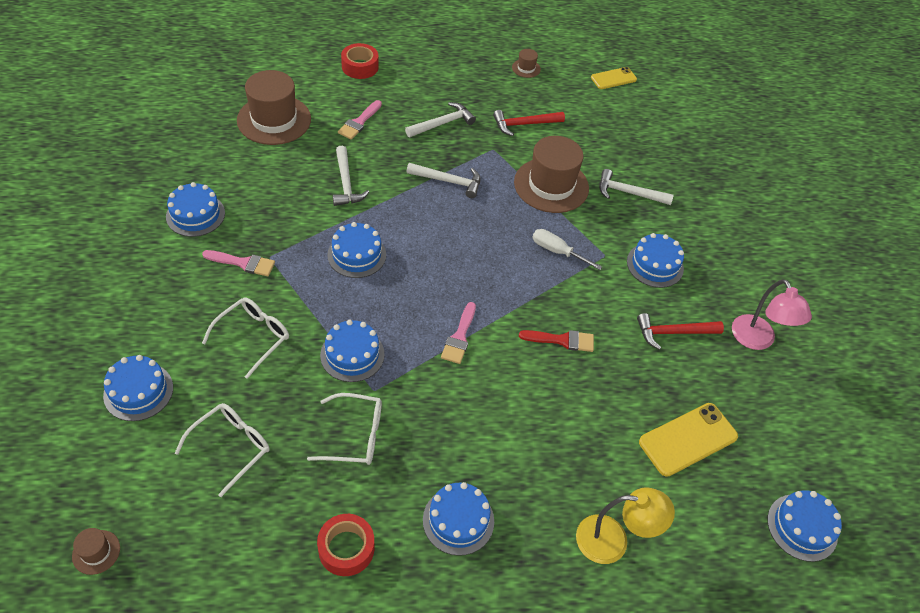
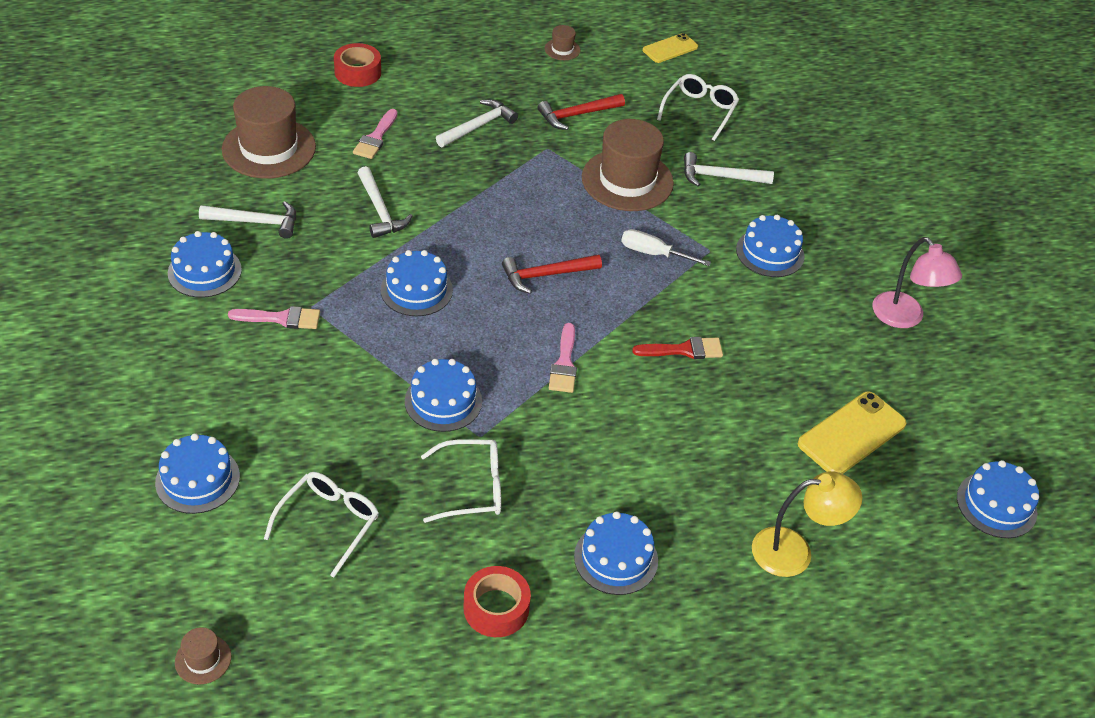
camera: 10 degrees left, 5 degrees down
(253, 337) = (318, 399): white glasses -> white glasses (699, 111)
(448, 181) = (504, 192): white hammer -> white hammer (256, 222)
(673, 333) = (808, 323): red hammer -> red hammer (546, 275)

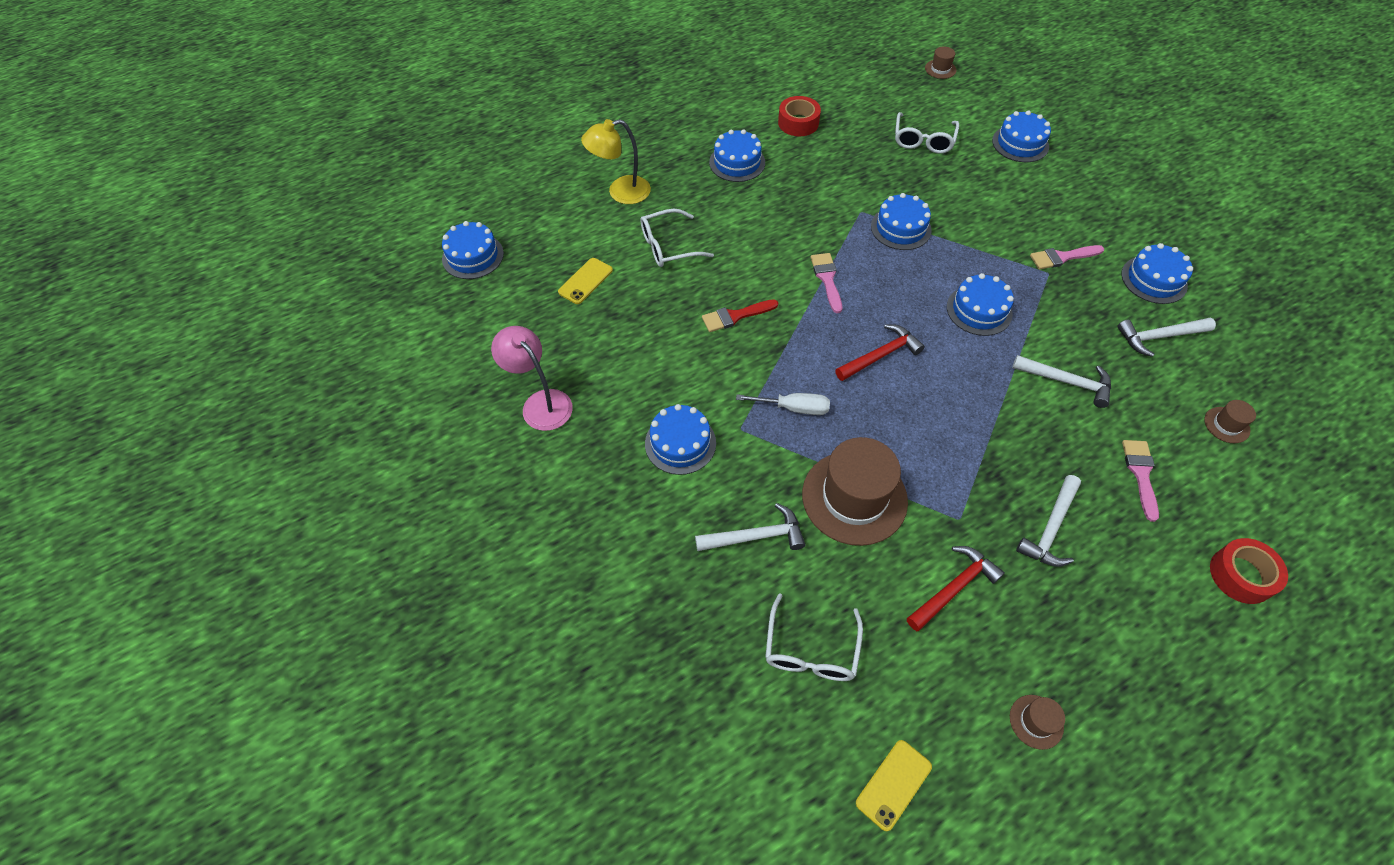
camera: 170 degrees right, 10 degrees up
(269, 148) = (1226, 425): brown hat -> brown hat, size x0.43
(380, 210) = (1067, 382): white hammer -> white hammer turned 150 degrees clockwise
(472, 488) = (847, 179): white glasses -> white glasses (668, 246)
(851, 434) = (585, 281): yellow phone -> yellow phone, size x0.63

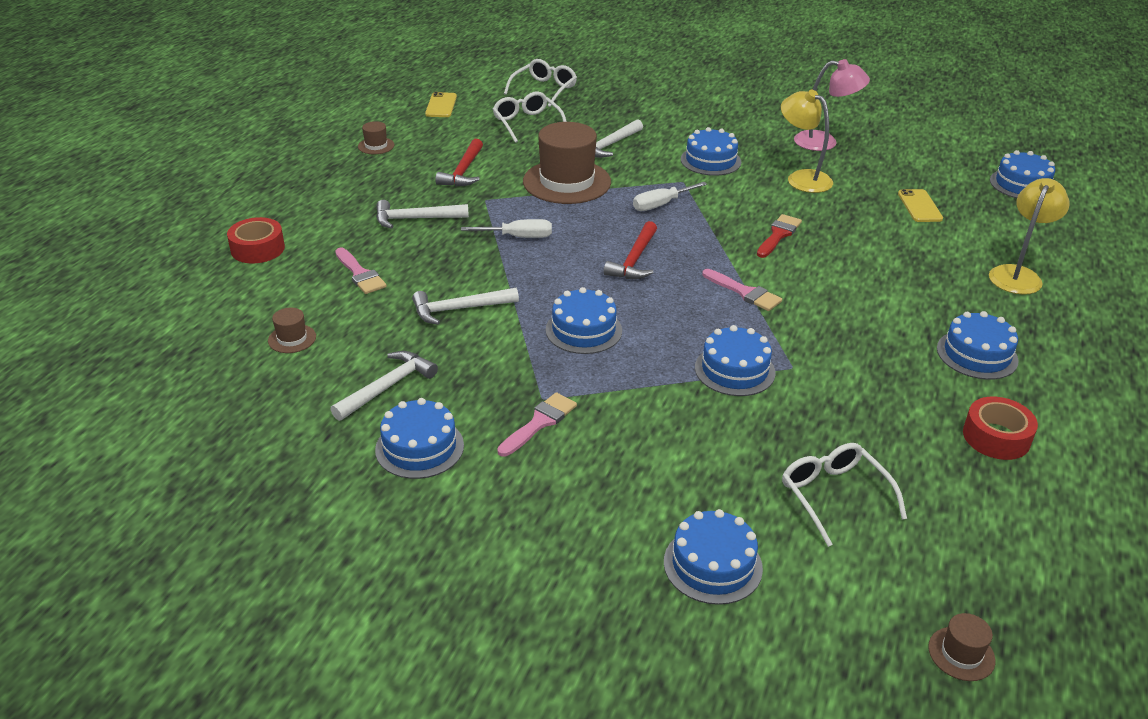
camera: 140 degrees right, 20 degrees down
(630, 367) = (802, 178): none -> yellow lamp
(668, 246) = (905, 255): white glasses -> white glasses (544, 89)
(962, 441) = (518, 237): none -> white screwdriver
(1051, 529) = (415, 219): white hammer -> white hammer turned 90 degrees counterclockwise

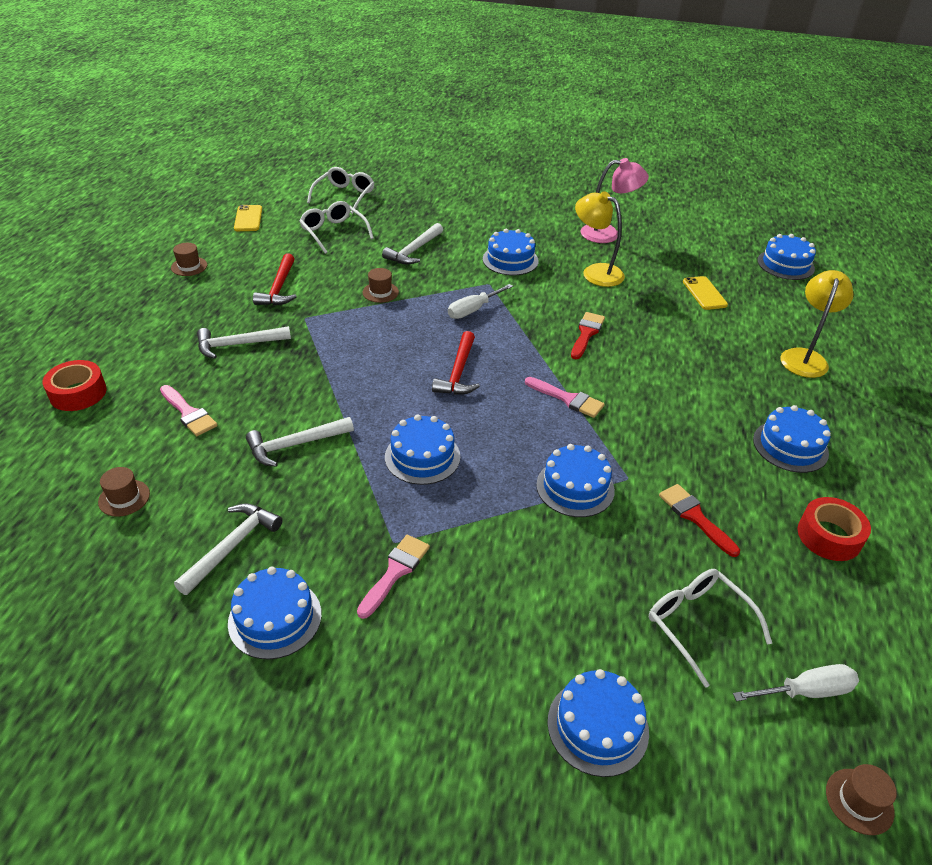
camera: 10 degrees left, 5 degrees up
(518, 237) = (342, 356): white screwdriver -> white screwdriver (805, 691)
(566, 182) = (380, 292): brown hat -> brown hat, size x0.43
(855, 407) = (695, 517): none -> red brush

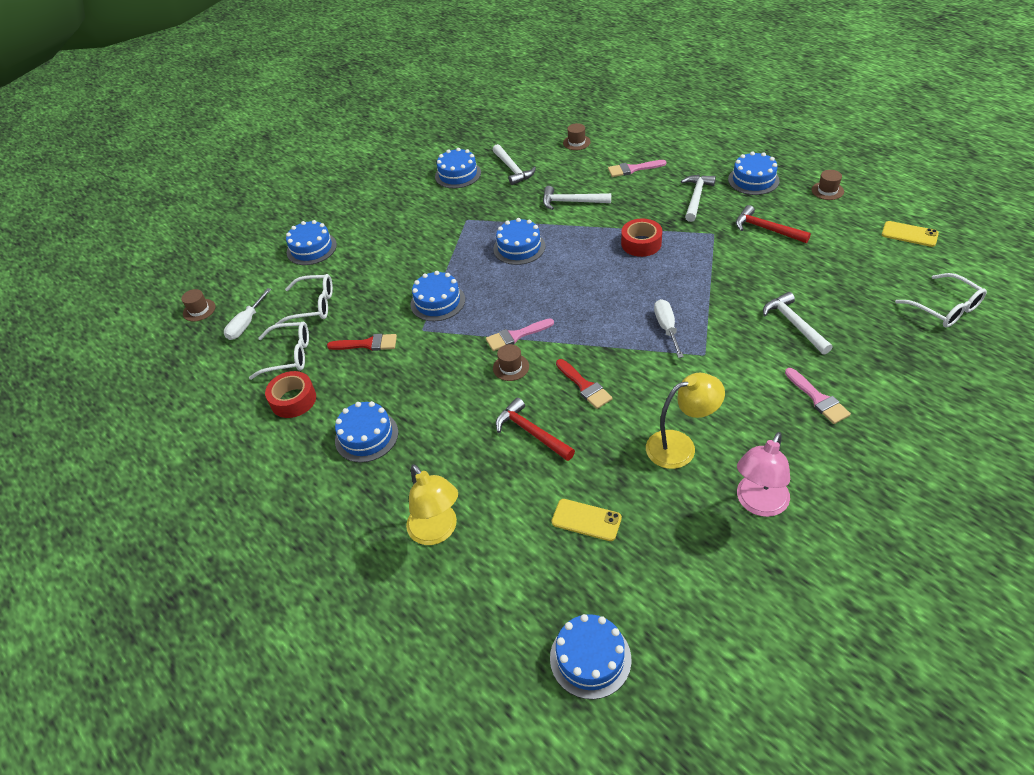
camera: 130 degrees right, 5 degrees up
(78, 393) = (683, 134): red tape -> red tape (641, 243)
(295, 445) = (571, 202): white hammer -> white hammer turned 90 degrees counterclockwise
(333, 232) = (857, 280): white glasses -> white glasses (289, 355)
(380, 292) = (728, 282): brown hat -> brown hat (511, 367)
(395, 572) = (447, 214): pink brush -> pink brush (818, 399)
(458, 372) = (589, 290): red hammer -> red hammer (531, 432)
(510, 260) = (740, 388): blue cake -> blue cake (753, 180)

